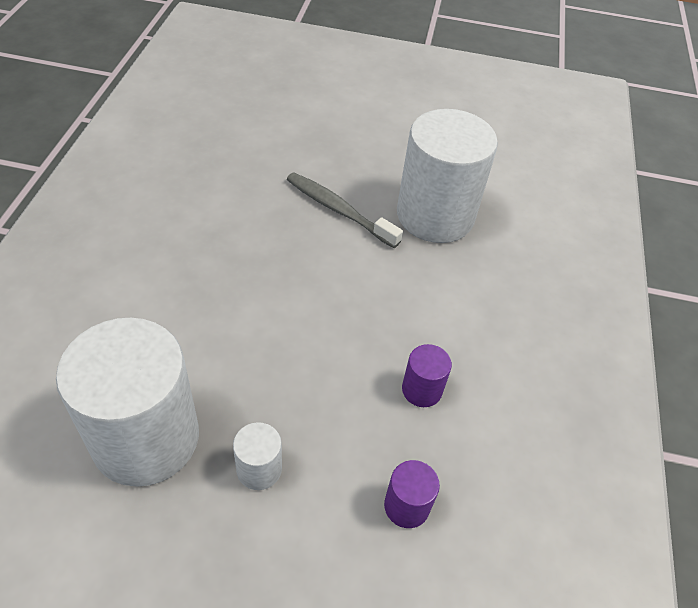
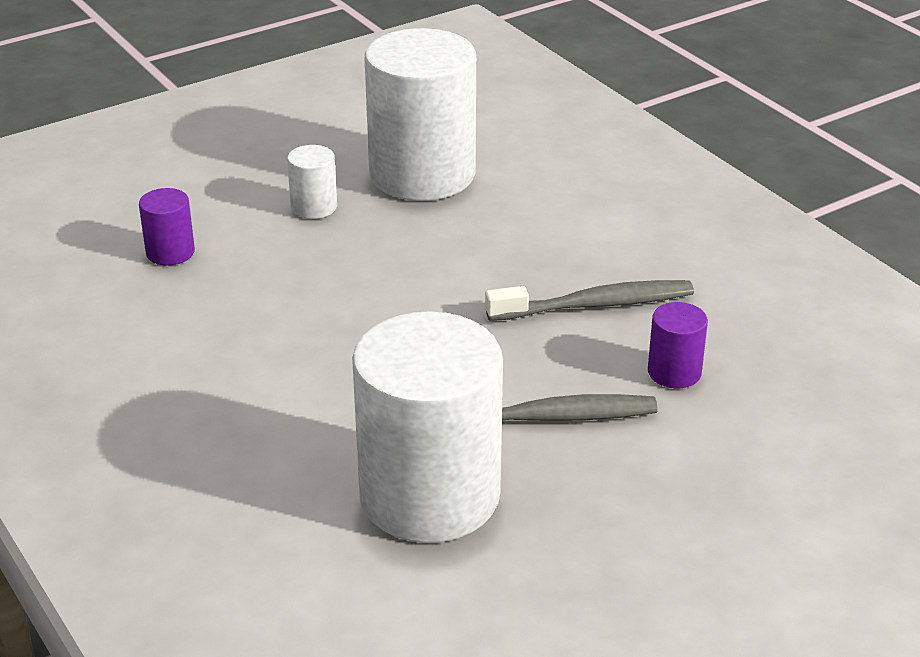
camera: 140 degrees right, 15 degrees down
(223, 245) = (596, 305): none -> grey toothbrush
(421, 390) = (239, 323): purple cylinder -> purple cylinder (674, 372)

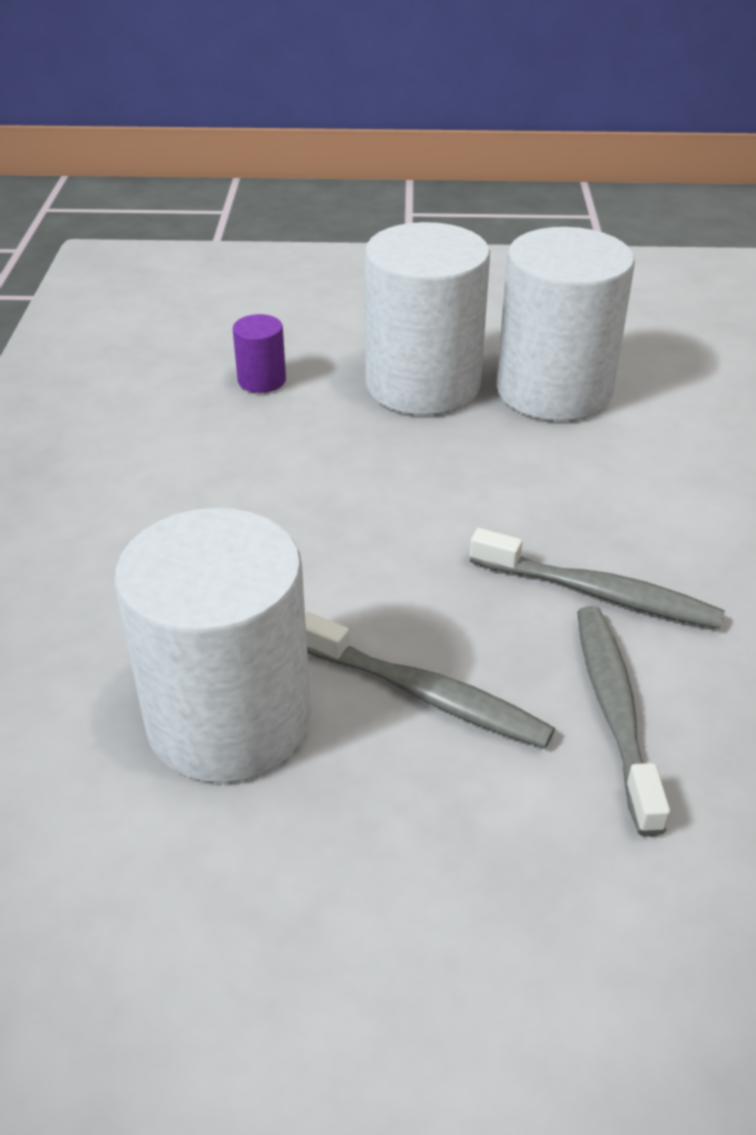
camera: 35 degrees right, 5 degrees up
(314, 207) = (423, 385): white cylinder -> white cylinder, size x2.37
(674, 372) = (614, 710): purple cylinder -> grey toothbrush

